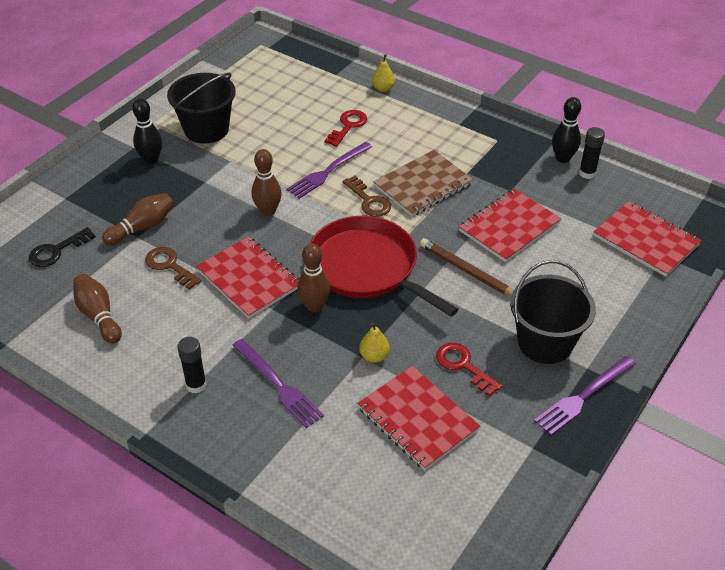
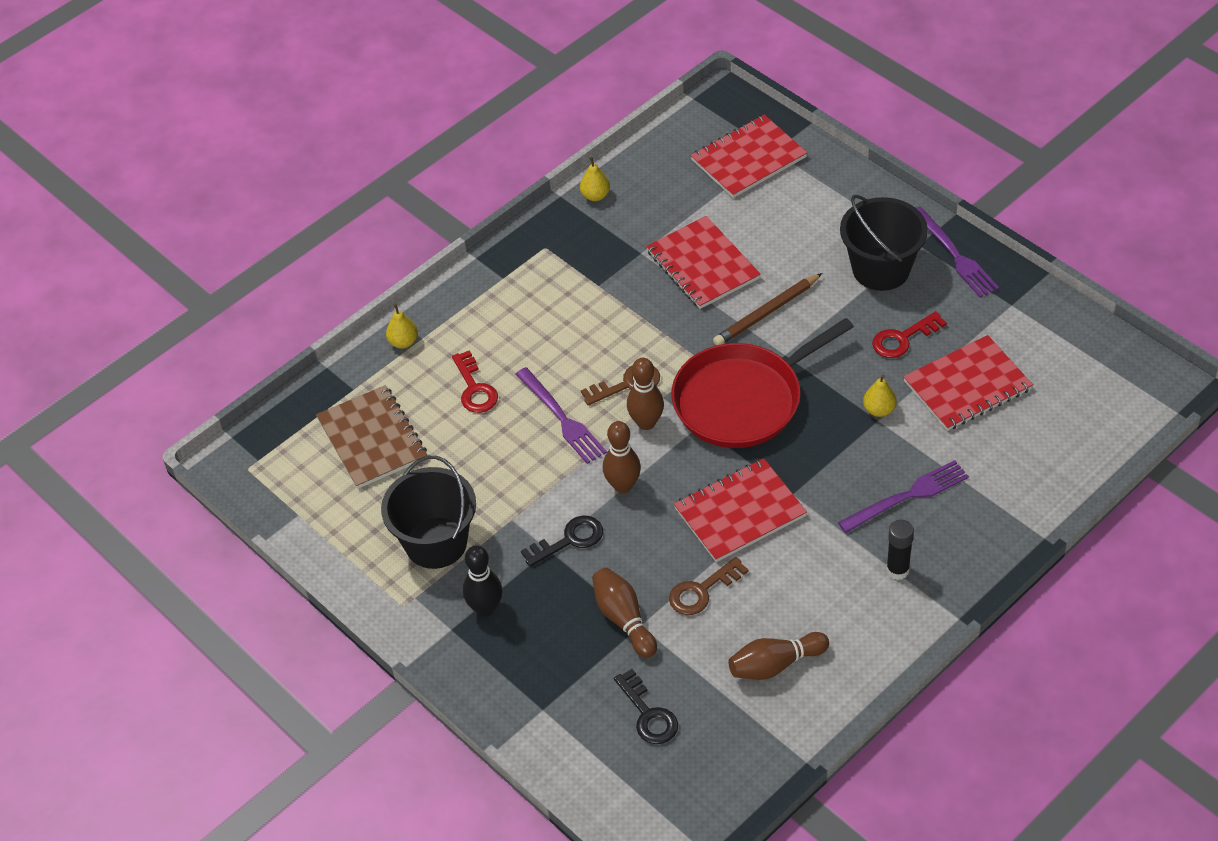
camera: 75 degrees left, 5 degrees up
(213, 190) = (569, 540): none -> black key
(314, 306) = (796, 454): brown bowling pin -> brown bowling pin (646, 423)
(348, 126) = (474, 388): red key -> red key turned 150 degrees counterclockwise
(423, 185) = (611, 330): brown notebook -> brown notebook (372, 439)
(562, 158) = (595, 196): black bowling pin -> yellow pear
(587, 173) = (628, 181): black glue stick -> none

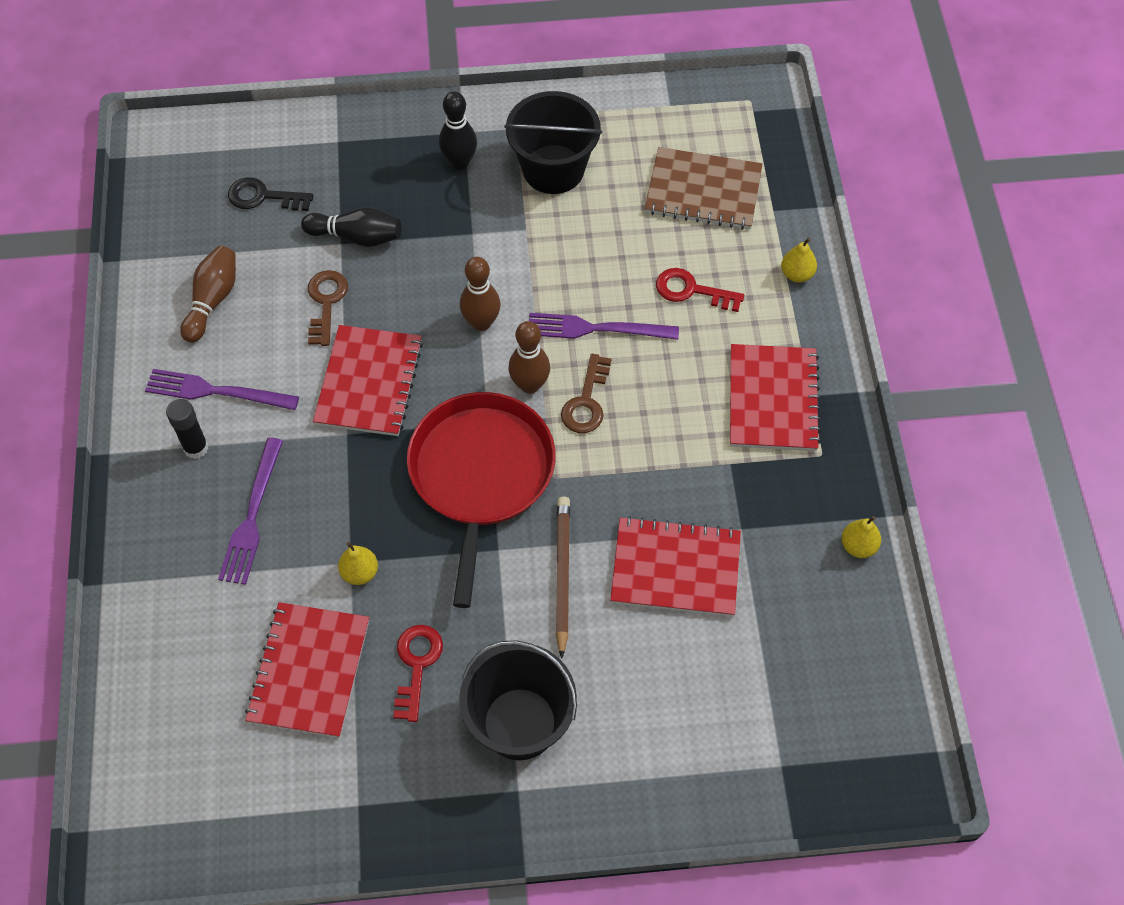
camera: 125 degrees right, 10 degrees up
(569, 540) = (466, 251): black key -> none
(624, 619) = (357, 237): brown bowling pin -> black bowling pin
(748, 159) = (790, 730): red notebook -> red notebook (772, 399)
(955, 255) = (470, 812): purple fork -> purple fork (216, 391)

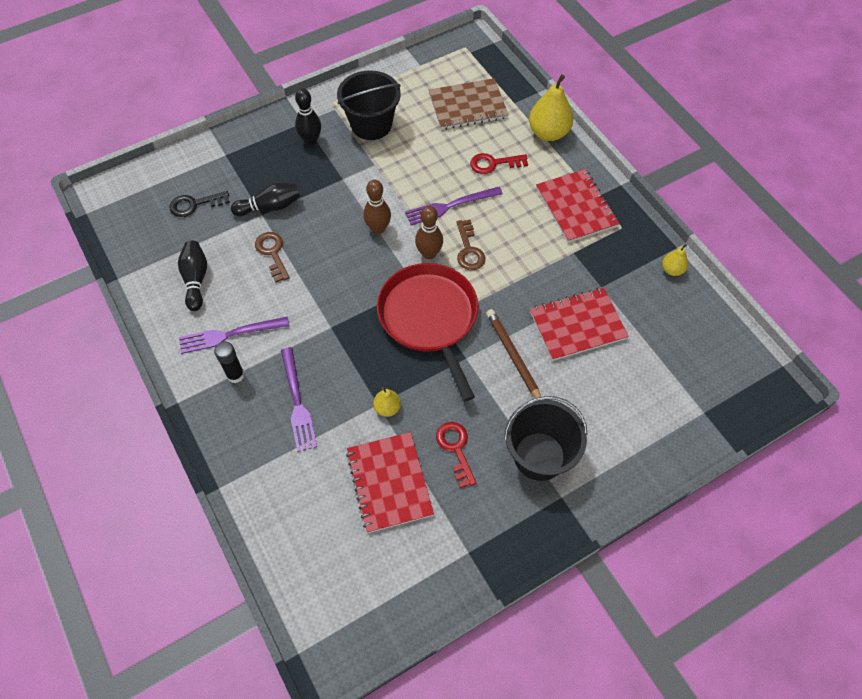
camera: 25 degrees left, 0 degrees up
(212, 300) = (196, 280): brown bowling pin -> black bowling pin
(368, 382) = (327, 290): red notebook -> none
(797, 274) = (548, 133): yellow pear -> yellow pear, size x1.92

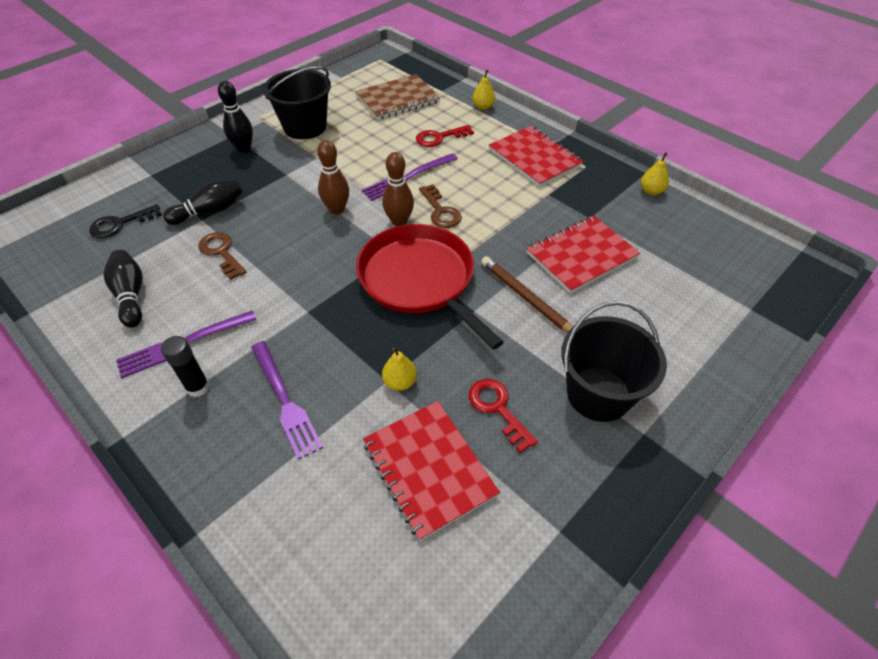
camera: 15 degrees left, 10 degrees down
(548, 133) = (483, 107): yellow pear -> yellow pear, size x0.52

